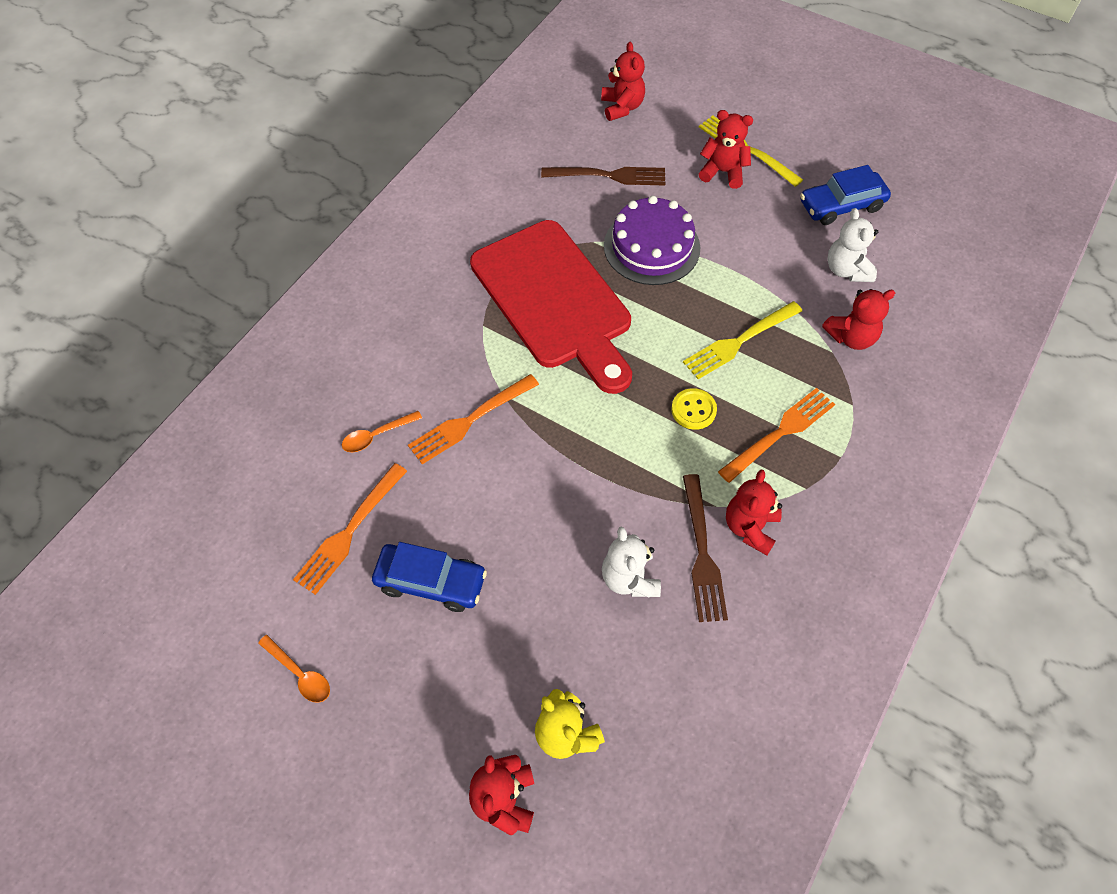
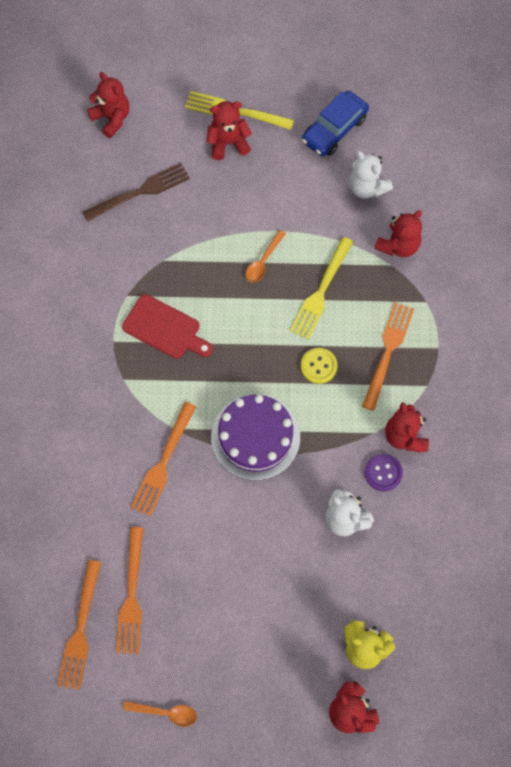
camera: 30 degrees left, 10 degrees up
(275, 536) = (80, 629): none -> orange fork
(376, 436) = (102, 513): orange spoon -> orange spoon (263, 261)
(431, 582) = (213, 598): blue car -> none
(554, 300) = (165, 328): red cutting board -> red cutting board, size x0.49
(651, 247) = (211, 242): purple cake -> purple cake (255, 437)
(702, 552) = (383, 473): brown fork -> purple button

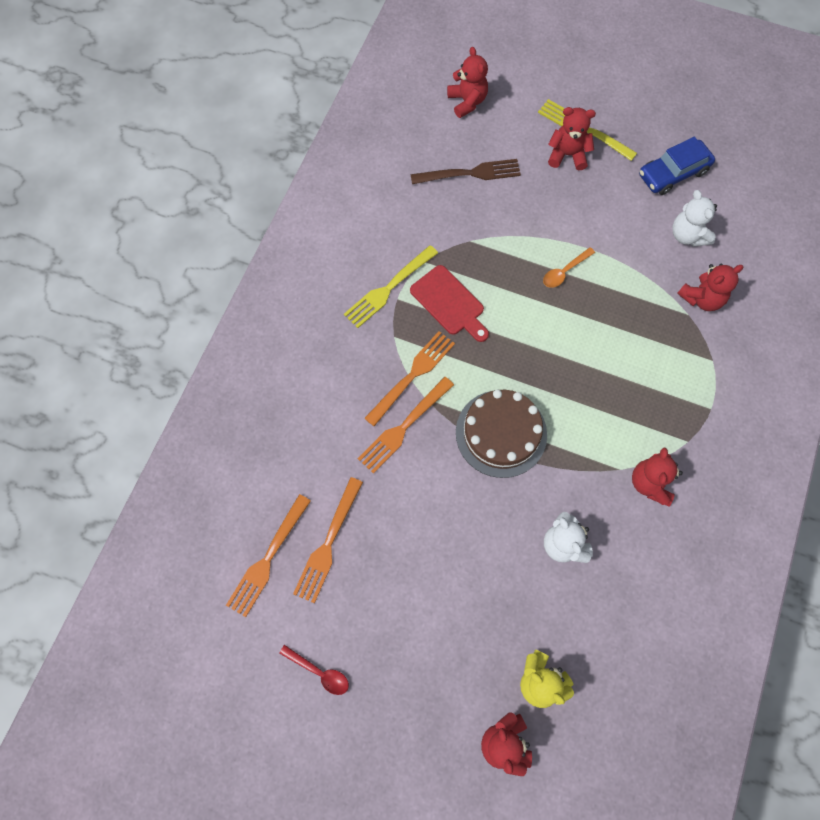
camera: 20 degrees right, 0 degrees up
(165, 712) = (319, 672): orange spoon -> red spoon
(255, 437) = (501, 433): purple cake -> brown cake
(318, 366) = (585, 386): yellow button -> none
(321, 291) = (611, 317): yellow fork -> yellow fork (389, 288)
(383, 473) = (616, 512): purple button -> none
(388, 352) = (659, 396): orange fork -> orange fork (412, 375)

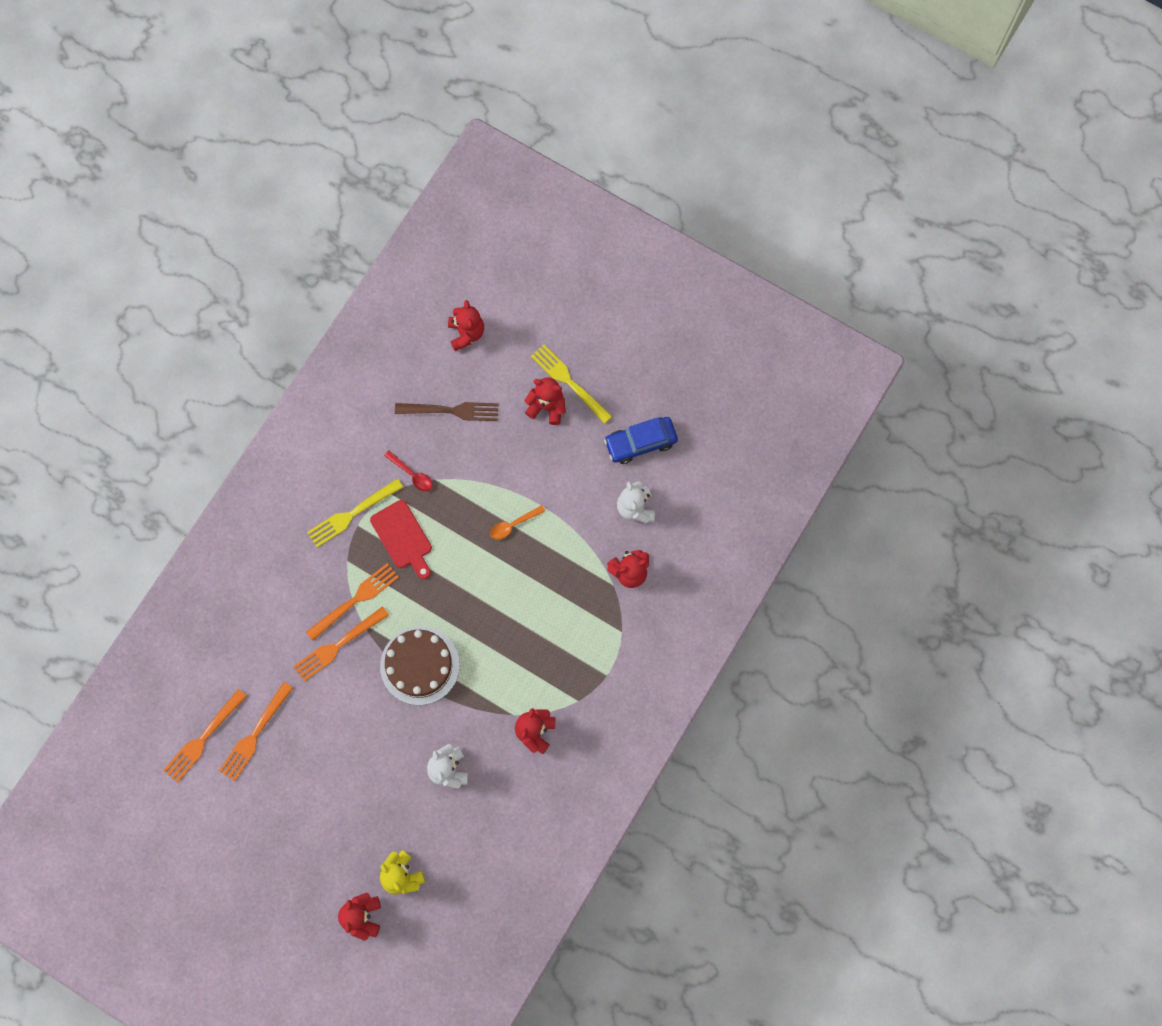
camera: 10 degrees right, 5 degrees up
(319, 672) = (228, 836): red spoon -> red spoon (412, 474)

